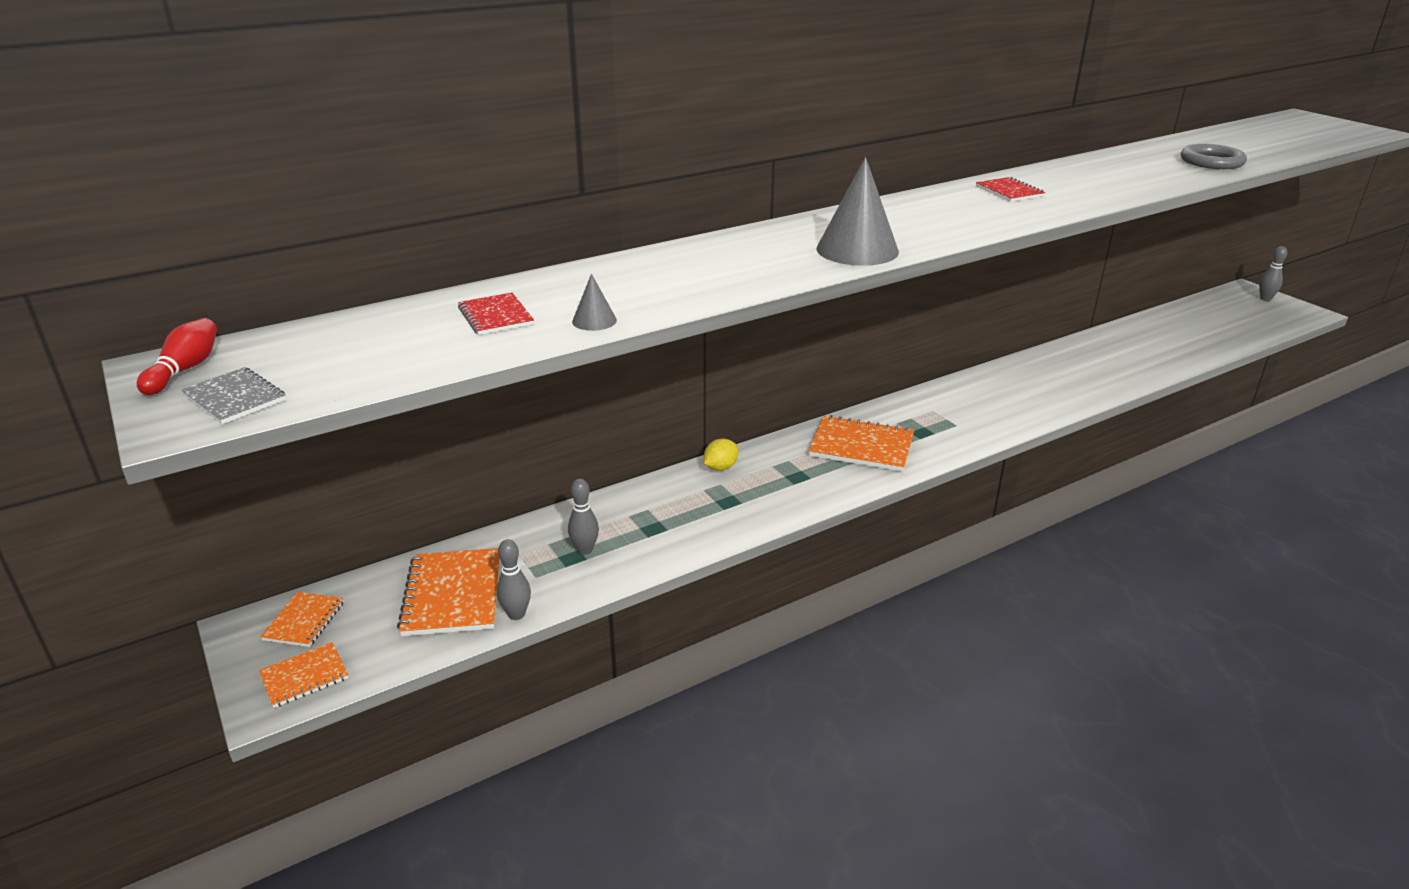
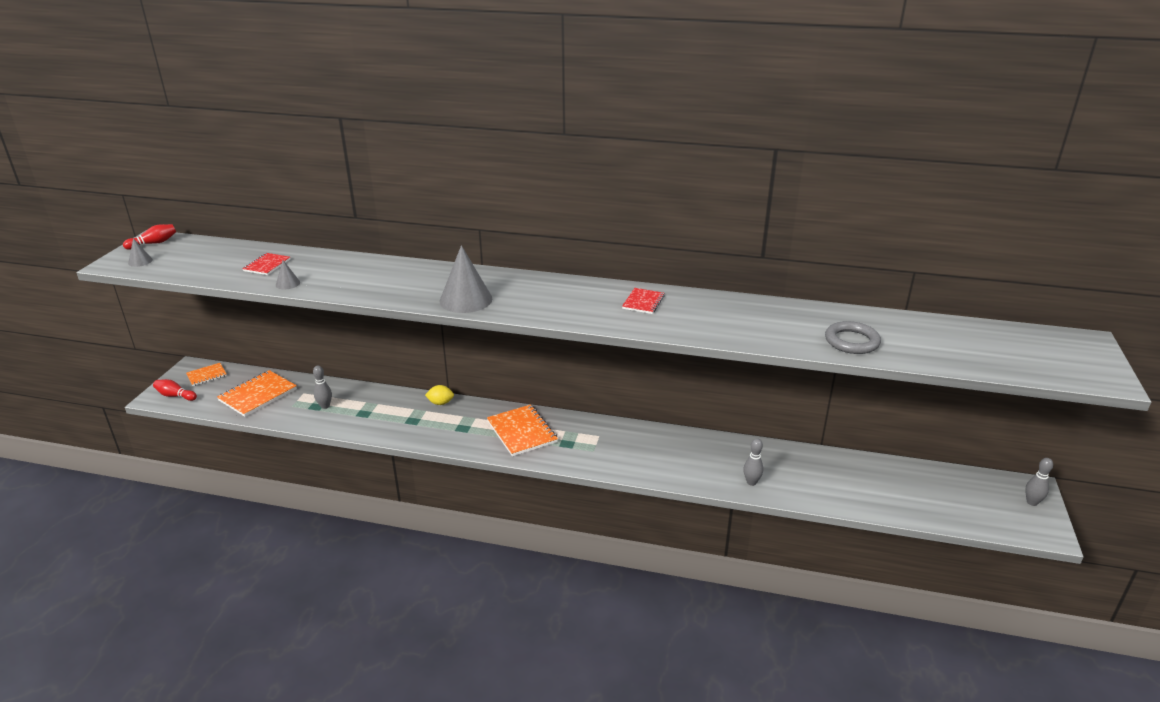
camera: 45 degrees right, 0 degrees up
(235, 398) = (140, 261): grey notebook -> grey cone
(304, 676) = (175, 396): orange notebook -> red bowling pin
(516, 614) = (260, 416): grey bowling pin -> grey bowling pin (751, 482)

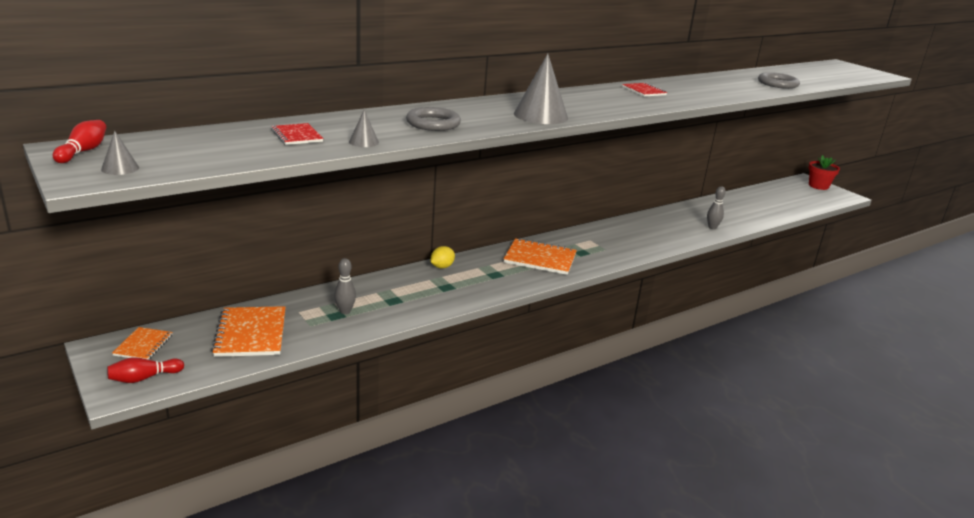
camera: 50 degrees left, 5 degrees down
(369, 281) = (433, 123): none -> grey ring
(1032, 502) = (818, 186): grey bowling pin -> red flower pot

